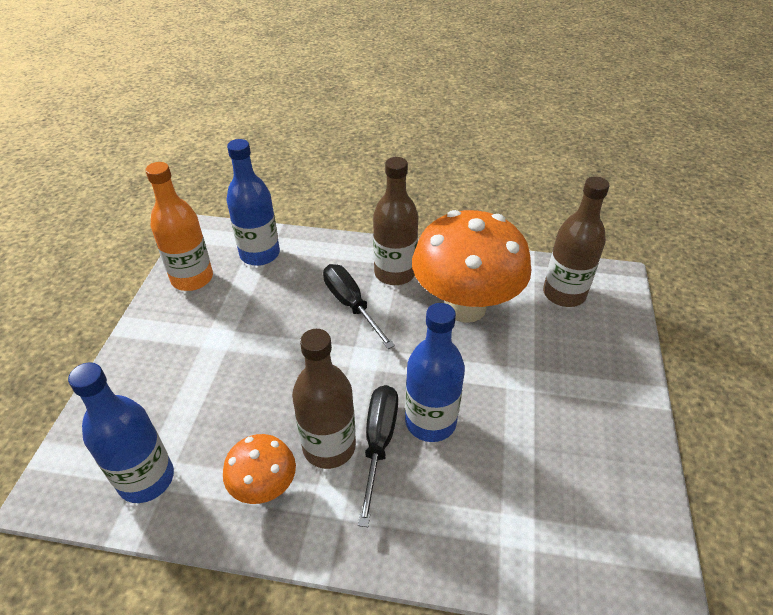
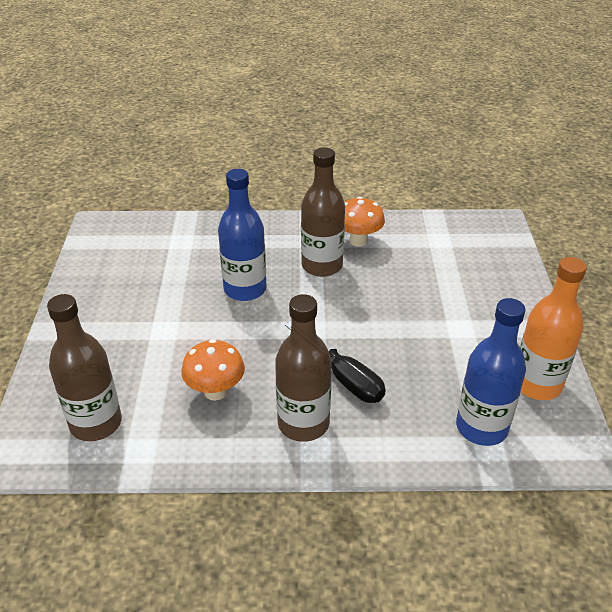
camera: 170 degrees right, 5 degrees down
(146, 479) = (442, 236): blue bottle -> none
(378, 443) = (284, 272): black screwdriver -> none
(465, 307) = (215, 391): orange mushroom -> orange mushroom, size x0.49

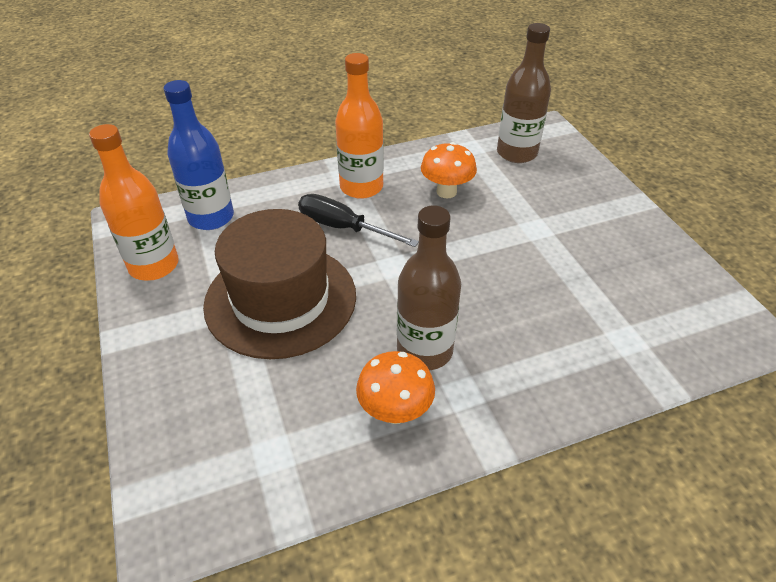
camera: 160 degrees right, 5 degrees up
(245, 289) = (494, 291): blue bottle -> none
(303, 423) = (361, 187): brown bottle -> orange bottle
(419, 324) = (280, 299): none -> brown hat

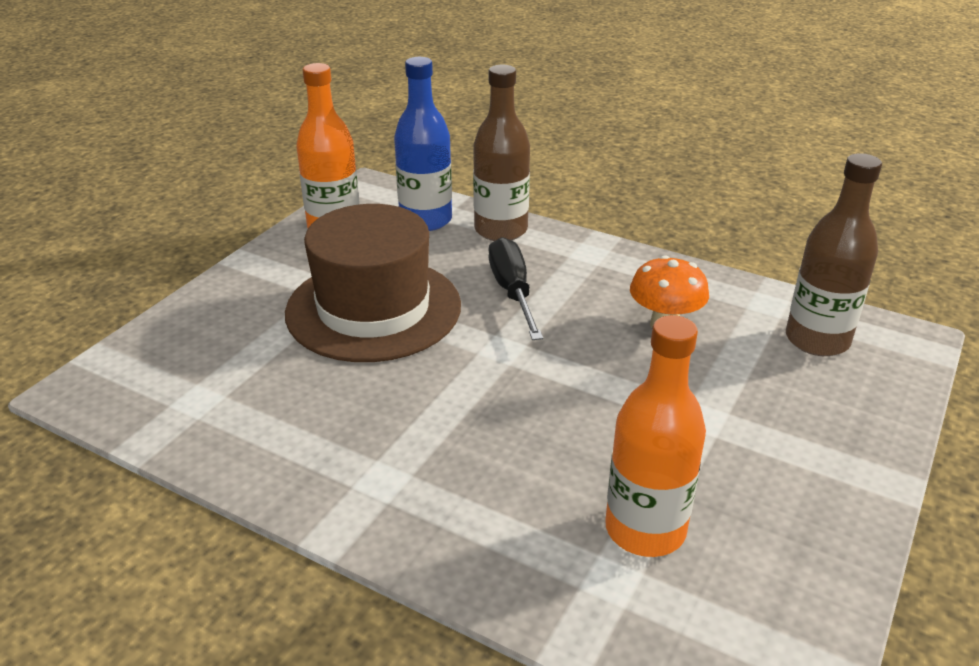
camera: 50 degrees right, 10 degrees down
(361, 187) = (586, 271): orange bottle -> orange bottle (645, 529)
(395, 411) = (312, 446): orange mushroom -> none
(424, 350) = (409, 426): brown bottle -> brown bottle (501, 230)

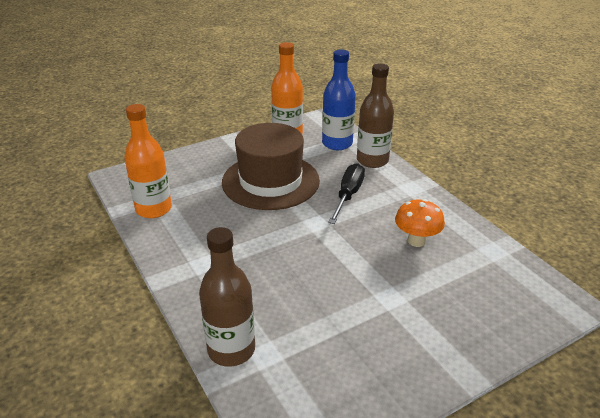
camera: 30 degrees right, 0 degrees up
(645, 529) = (304, 339): orange bottle -> orange bottle (153, 209)
(817, 340) = (503, 282): brown bottle -> brown bottle (231, 350)

